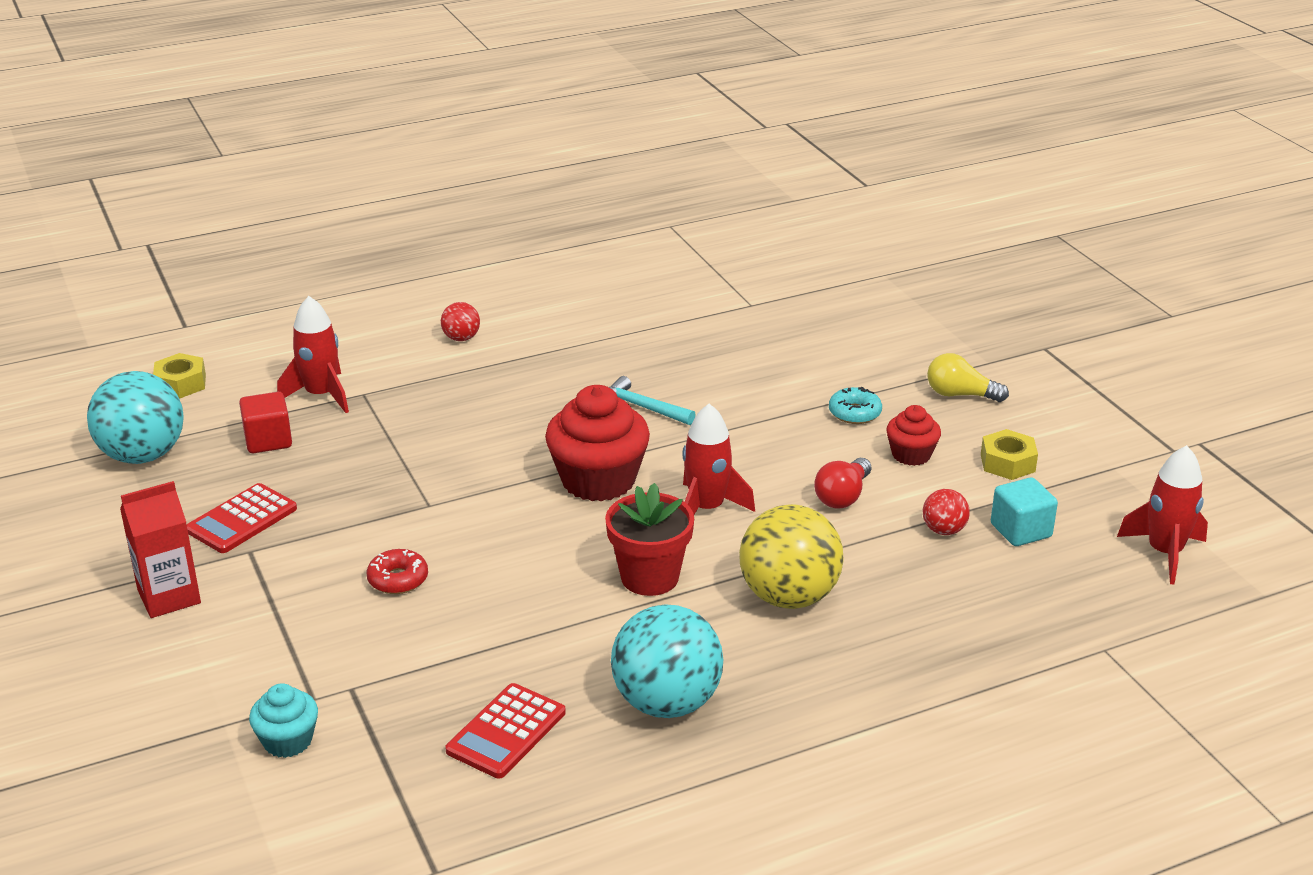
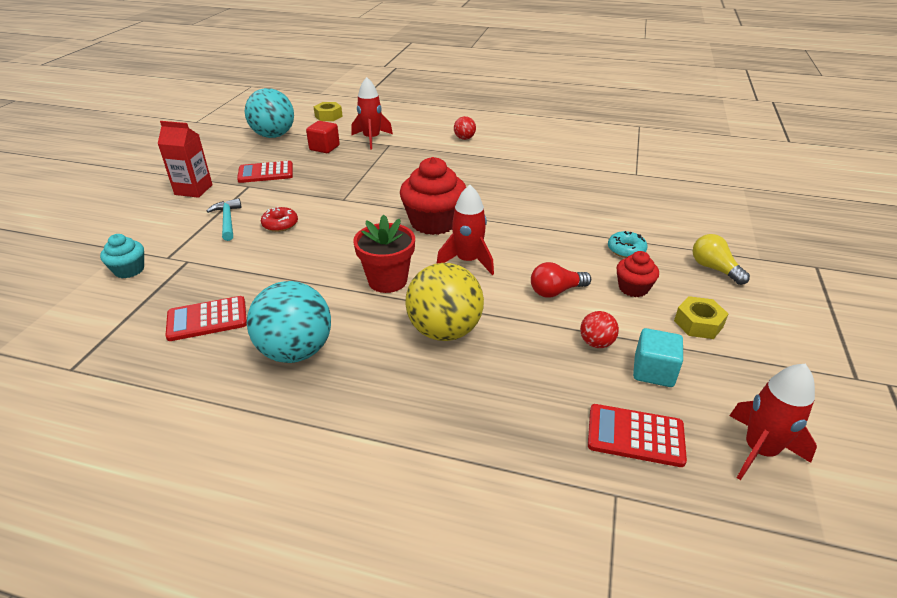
camera: 40 degrees right, 5 degrees up
(642, 407) = (506, 198): turquoise hammer -> turquoise hammer (227, 220)
(1068, 595) = (635, 436): none -> red calculator

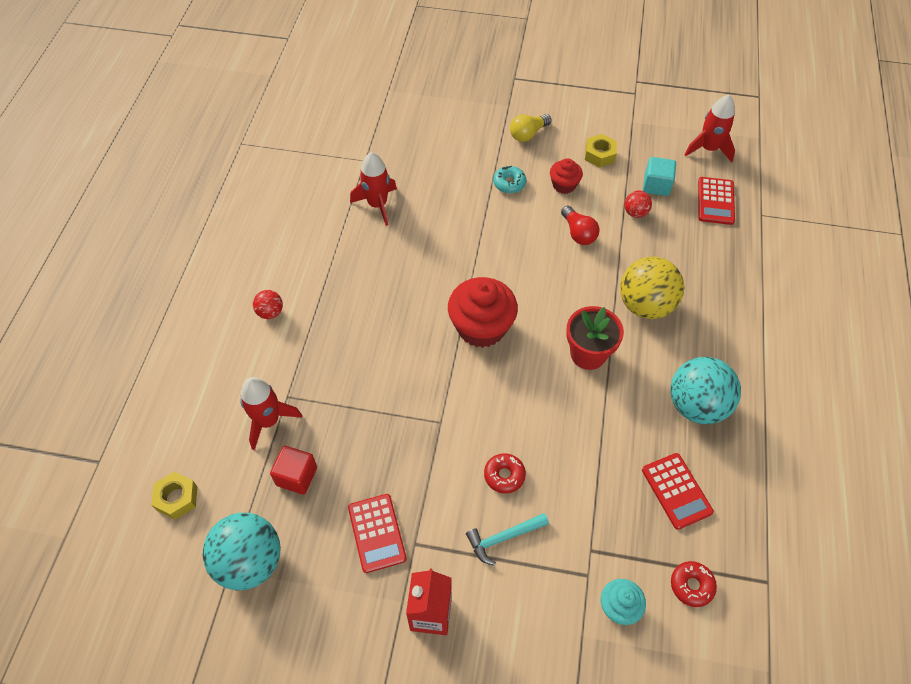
camera: 95 degrees left, 20 degrees up
(111, 314) = (691, 585): none -> red donut
(468, 261) = (546, 294): red rocket -> red rocket (377, 205)

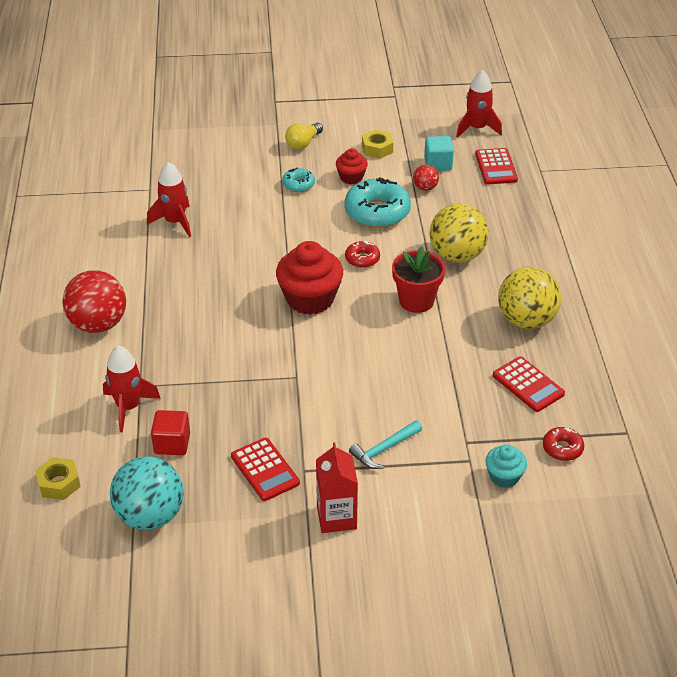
camera: 15 degrees left, 15 degrees down
(270, 312) = (98, 324): red ball -> red ball, size x2.11
(504, 475) = (369, 404): red donut -> red donut (362, 259)
(578, 233) = (377, 212): red light bulb -> turquoise donut
(696, 405) = (526, 320): turquoise ball -> yellow ball

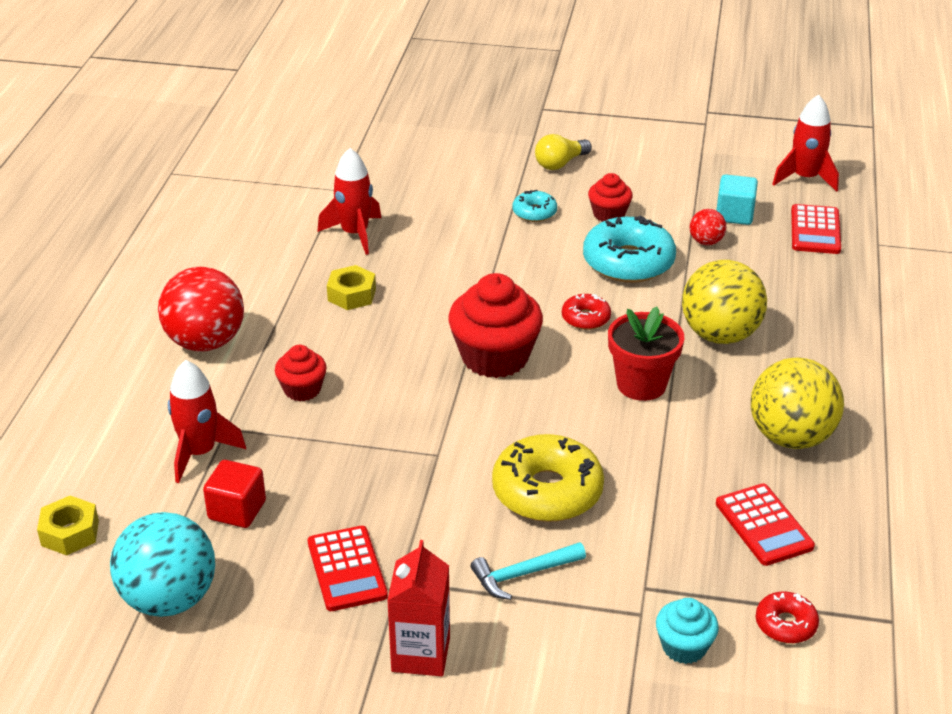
camera: 15 degrees right, 5 degrees down
(183, 347) = (302, 389): none -> red cupcake
(377, 149) = (657, 184): yellow nut -> yellow nut (352, 295)
(380, 389) = (547, 491): none -> yellow donut

